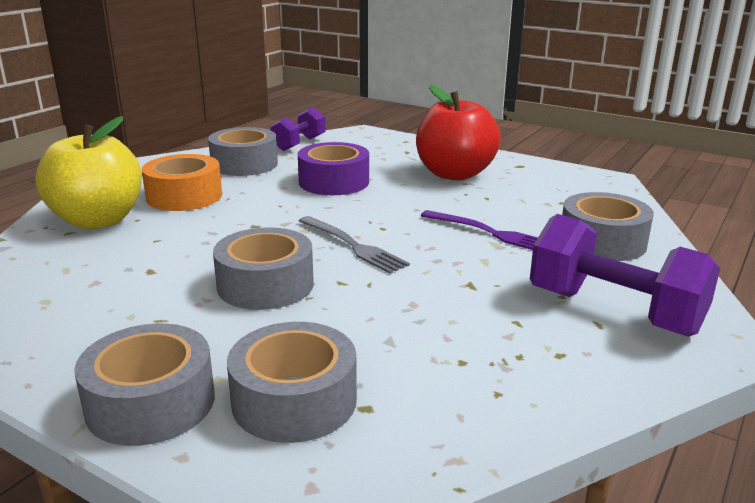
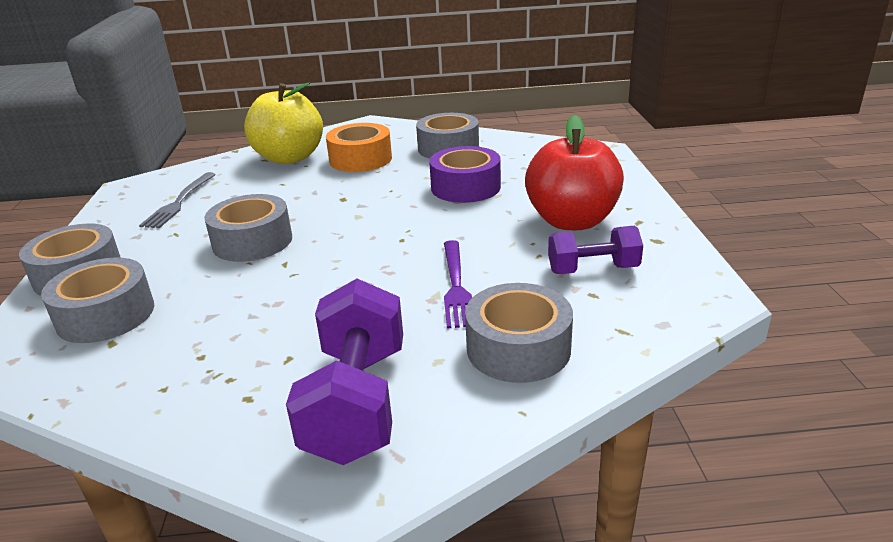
camera: 55 degrees right, 5 degrees up
(299, 144) = (525, 144): purple dumbbell -> purple dumbbell (593, 270)
(353, 246) = (351, 243): grey fork -> grey fork (179, 202)

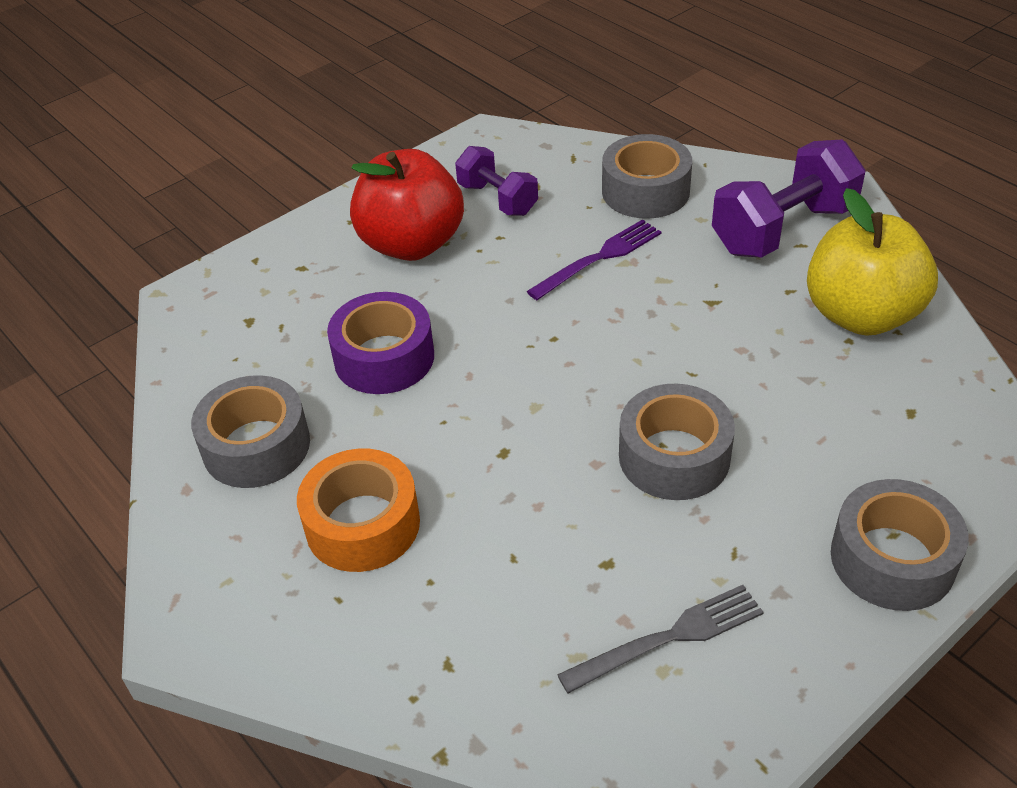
camera: 125 degrees left, 15 degrees up
(106, 315) = (897, 456): grey tape -> none
(289, 158) = (416, 630): yellow apple -> yellow apple (861, 315)

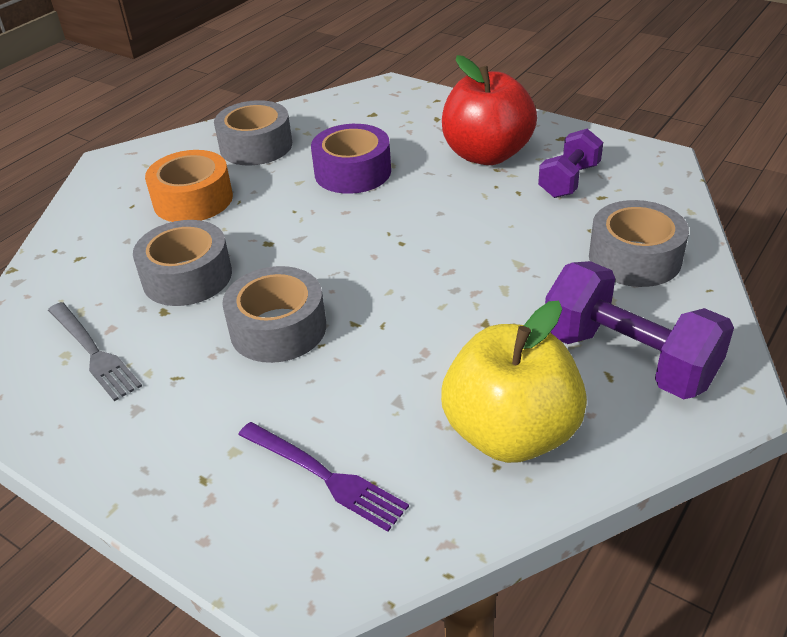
camera: 75 degrees right, 5 degrees down
(599, 258) = (516, 248): purple fork -> purple fork (325, 476)
(892, 559) = (173, 480): grey tape -> grey tape (187, 277)

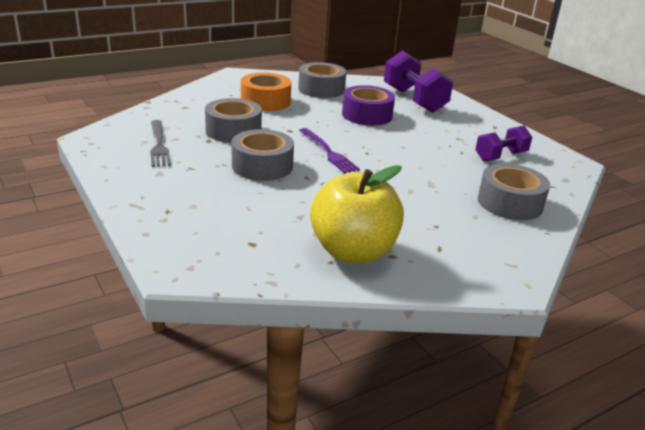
camera: 20 degrees right, 10 degrees down
(325, 476) = (231, 232): purple fork -> purple fork (328, 152)
(486, 154) = (458, 130): red apple -> none
(628, 359) = (459, 245): purple dumbbell -> purple dumbbell (414, 100)

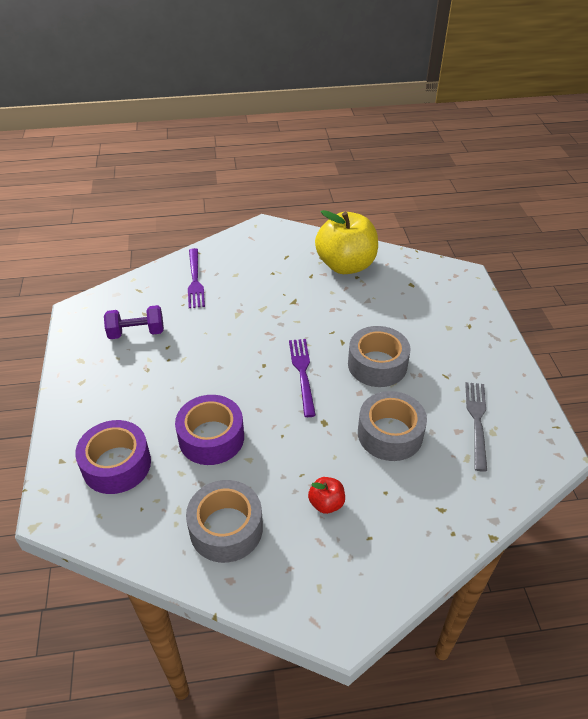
camera: 155 degrees left, 15 degrees up
(265, 101) = (326, 503): orange tape -> red apple
(414, 100) = (116, 465): purple dumbbell -> purple tape
(510, 203) = (195, 280): grey tape -> purple fork

